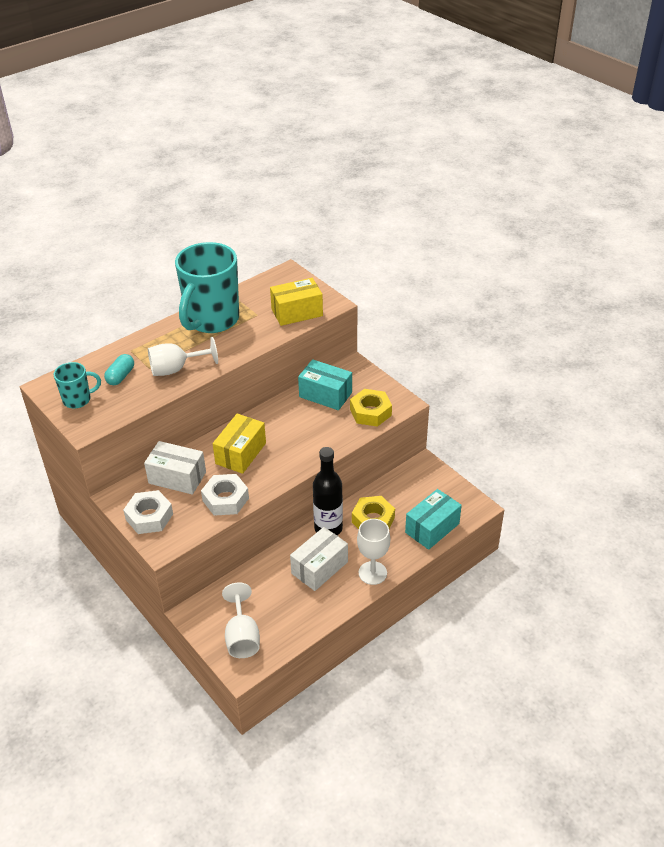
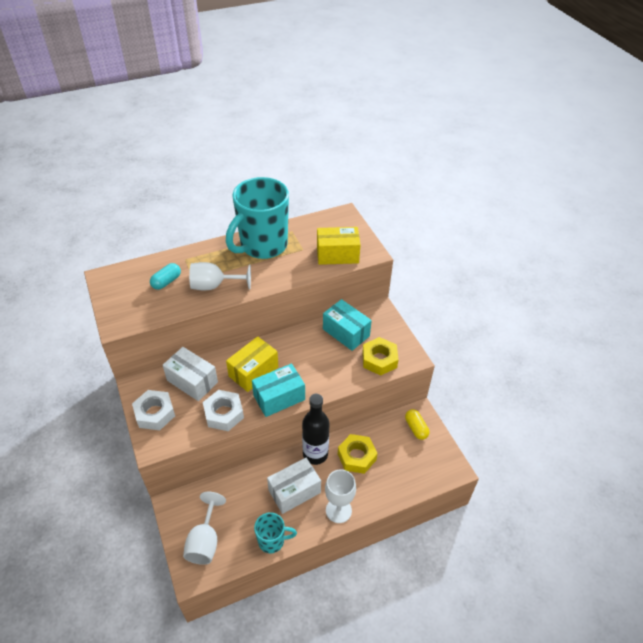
camera: 15 degrees right, 5 degrees up
(78, 400) = (123, 296): turquoise mug -> turquoise mug (272, 541)
(425, 479) = (416, 428): none -> yellow capsule
(432, 528) = (406, 480): turquoise box -> turquoise box (279, 397)

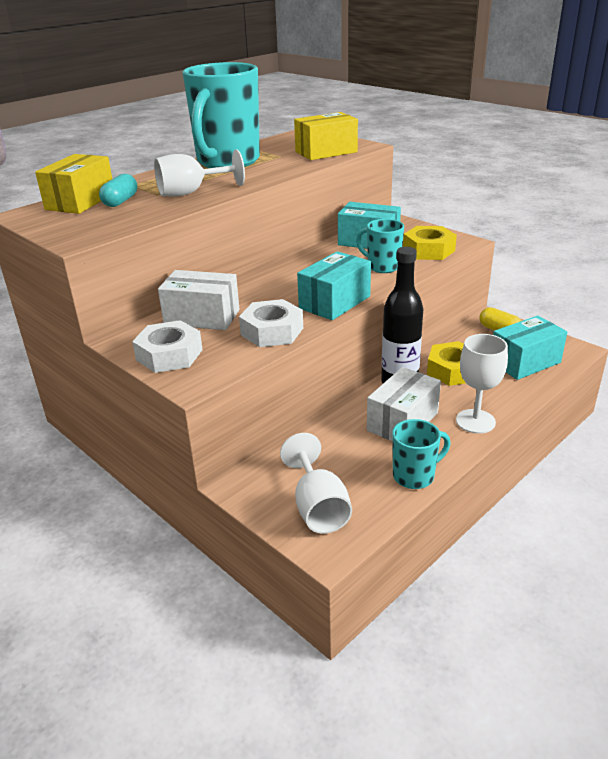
camera: 20 degrees left, 15 degrees down
(253, 371) = (280, 291): yellow box -> yellow box (80, 201)
(335, 368) = (382, 266): none -> turquoise mug
(410, 468) = (525, 362): none -> turquoise box

